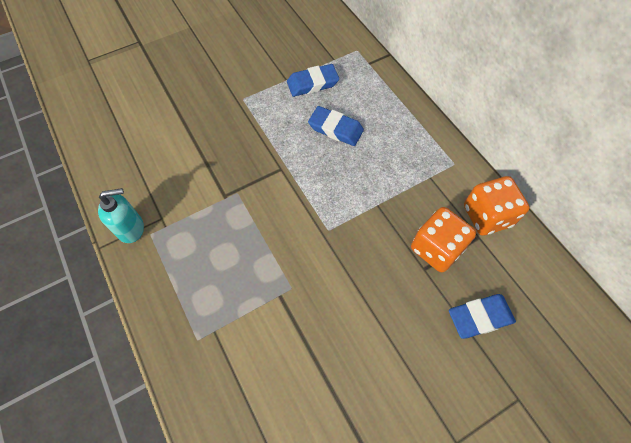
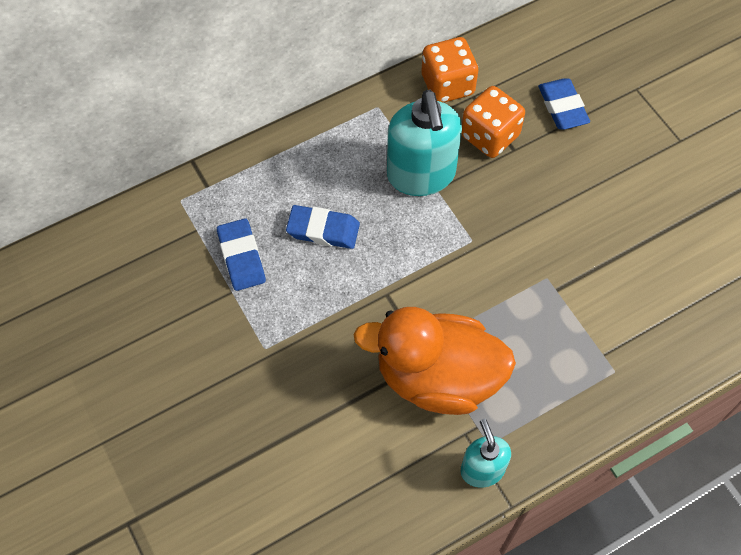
camera: 90 degrees left, 0 degrees up
(209, 201) = (437, 377): none -> orange duck
(335, 129) = (323, 230): blue eraser -> blue eraser turned 75 degrees clockwise
(389, 193) = (421, 175): none -> turquoise soap dispenser

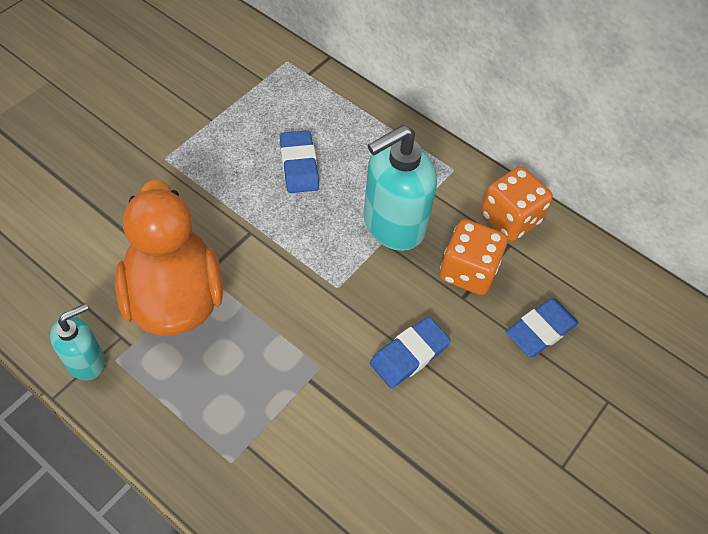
camera: 65 degrees right, 5 degrees down
(241, 257) = (248, 116): blue eraser -> blue eraser (409, 355)

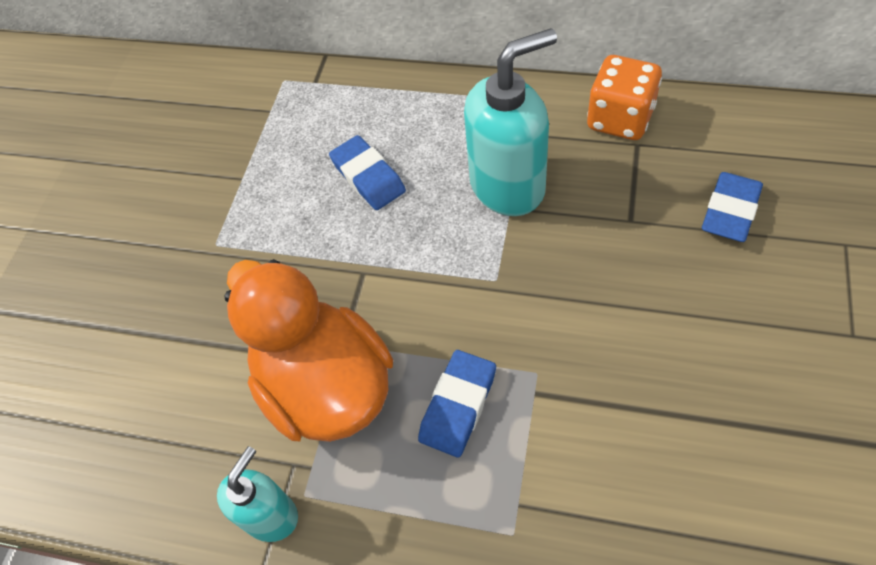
camera: 15 degrees left, 0 degrees up
(393, 224) = (508, 185): turquoise soap dispenser -> turquoise soap dispenser turned 150 degrees counterclockwise
(409, 355) = (619, 308): blue eraser -> blue eraser (458, 406)
(468, 271) = (617, 191): orange dice -> none

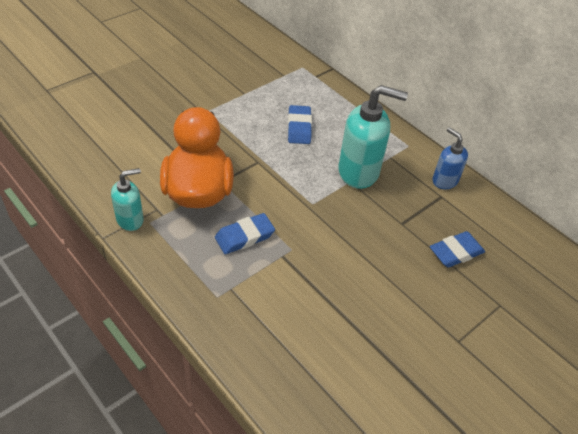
camera: 25 degrees right, 10 degrees down
(620, 119) = (444, 181): orange dice -> blue soap dispenser

